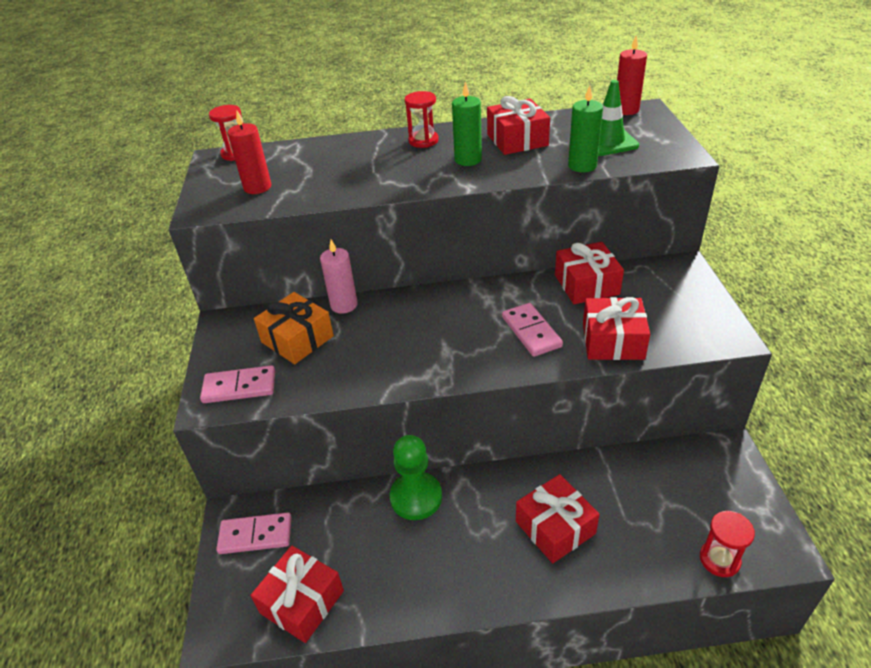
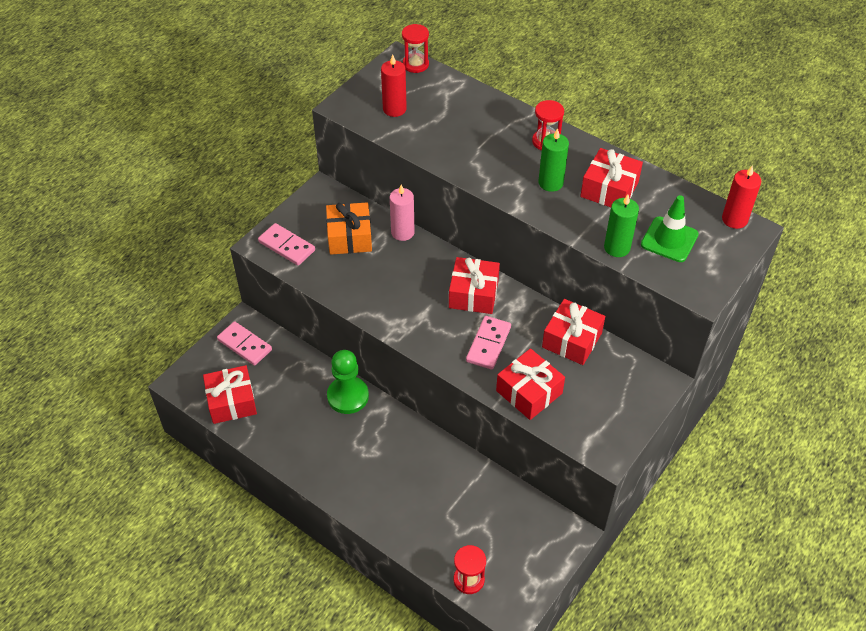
camera: 40 degrees right, 10 degrees up
(555, 527) = (402, 480): red gift -> red gift (473, 294)

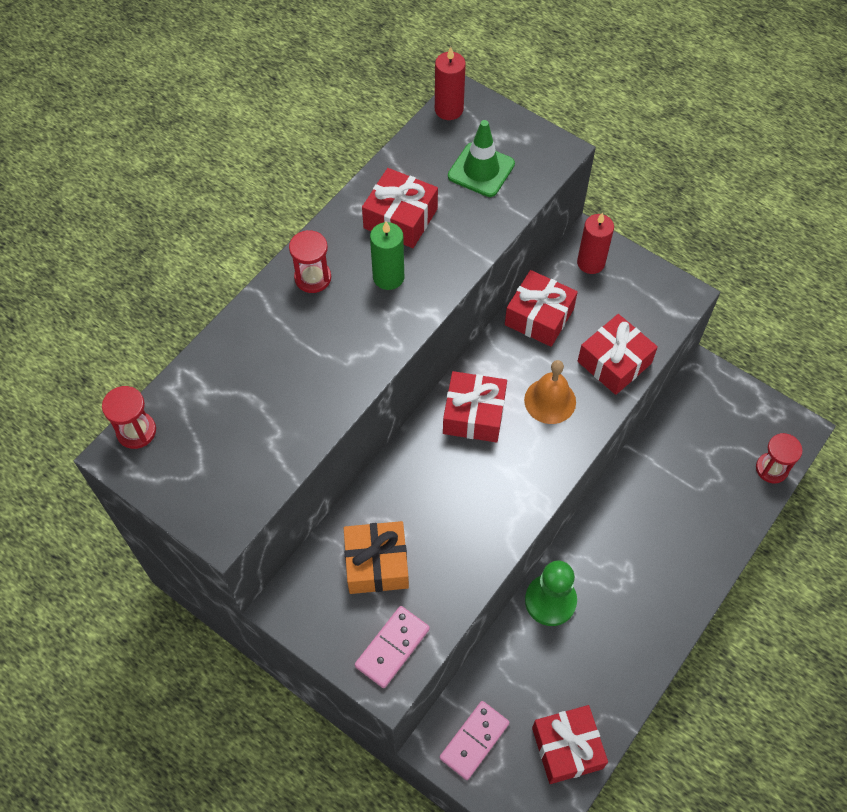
camera: 90 degrees left, 10 degrees up
(394, 109) = (234, 458): red candle -> red candle (591, 263)
(402, 232) = (369, 497): pink candle -> none
(488, 344) = (550, 401): pink domino -> orange bell
(617, 247) = (495, 219): green candle -> none

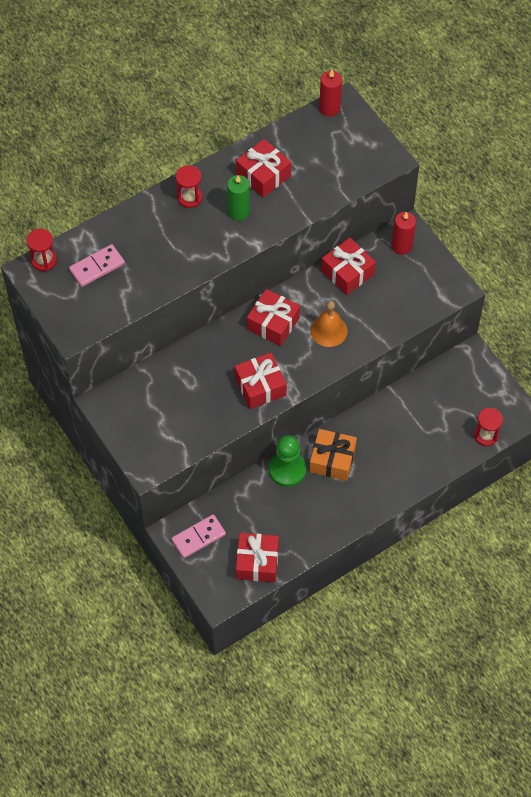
camera: 20 degrees right, 0 degrees up
(376, 563) = (169, 396): orange gift -> orange gift (332, 460)
(392, 647) = (158, 448): pink domino -> pink domino (97, 267)
(481, 170) = (332, 158): green traffic cone -> none
(614, 362) = (385, 319): red gift -> red gift (260, 386)

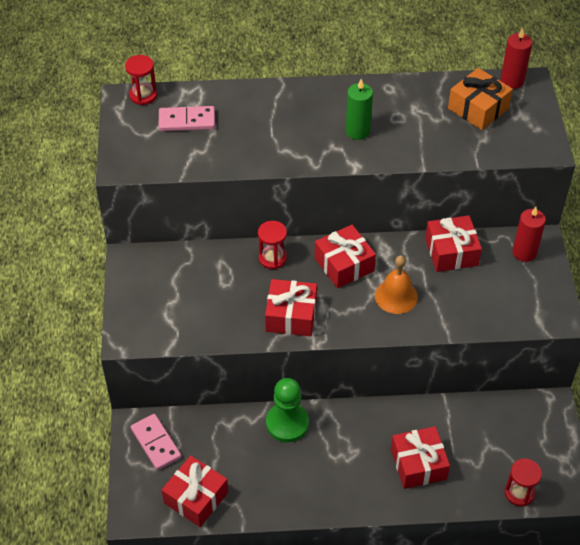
camera: 30 degrees right, 10 degrees down
(189, 197) = (318, 100): red hourglass -> red hourglass (272, 258)
(198, 537) = (156, 443): pink domino -> pink domino turned 60 degrees clockwise
(263, 175) = (405, 110): red gift -> red gift (418, 464)
(332, 460) = (339, 436): orange gift -> orange gift (478, 108)

